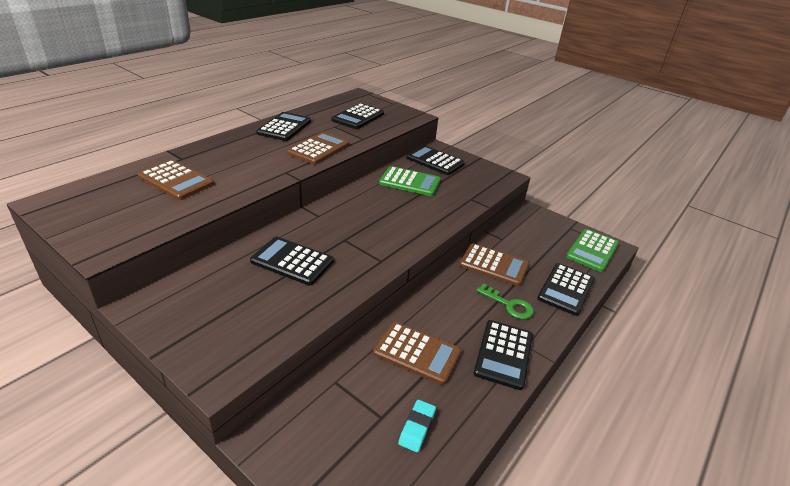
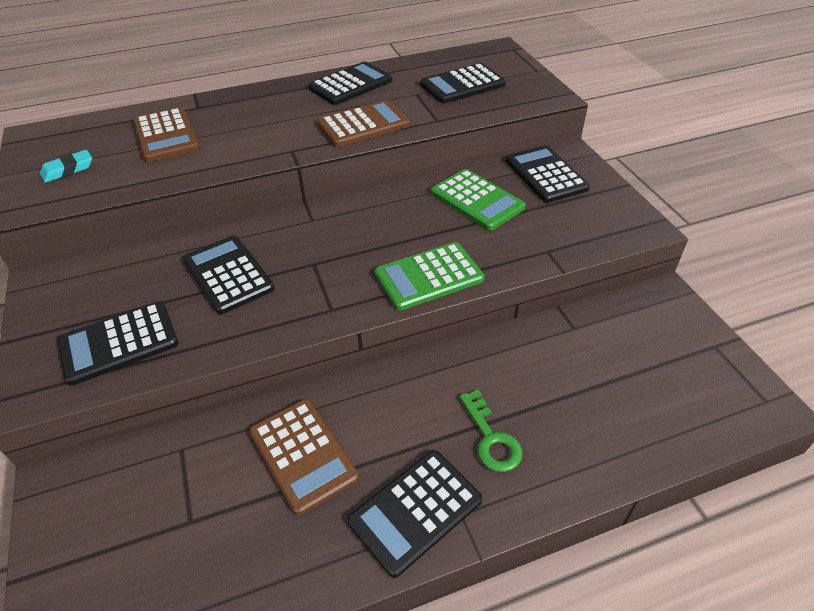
camera: 35 degrees right, 10 degrees up
(417, 428) = (216, 558): turquoise eraser -> turquoise eraser (68, 170)
(494, 265) = (523, 366): brown calculator -> none
(566, 289) = (609, 449): black calculator -> black calculator (119, 343)
(592, 250) = (721, 400): green calculator -> green calculator (428, 276)

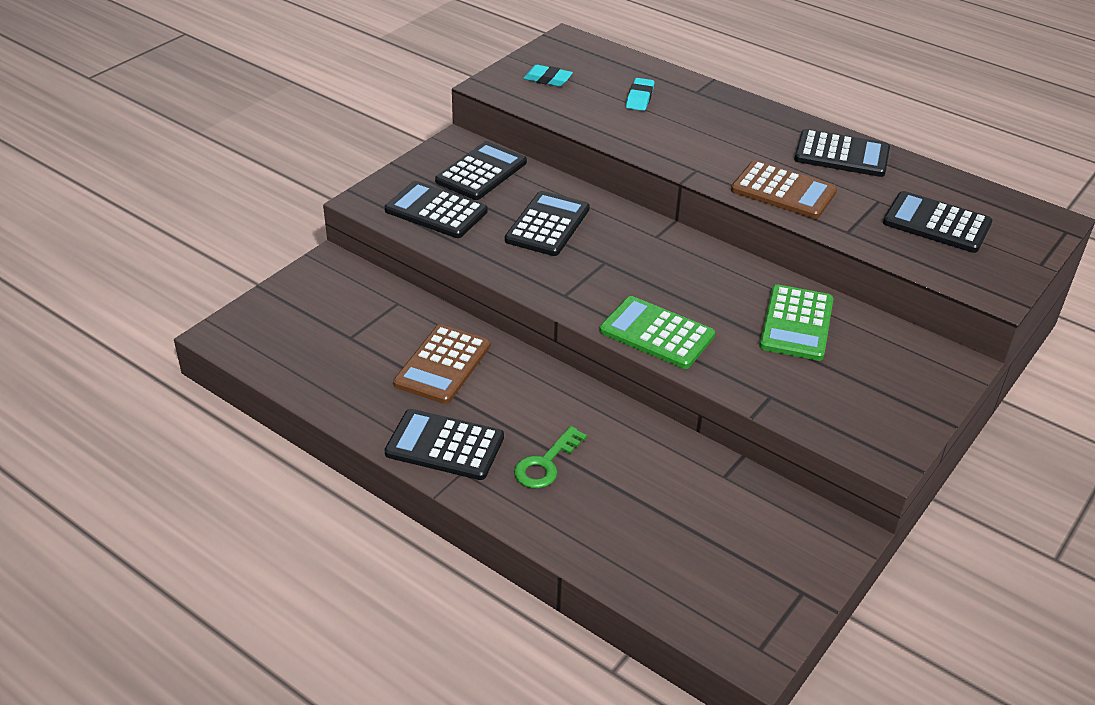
camera: 55 degrees right, 5 degrees down
(166, 135) = (640, 98): brown calculator -> turquoise eraser
(546, 174) = (896, 357): black calculator -> black calculator (481, 172)

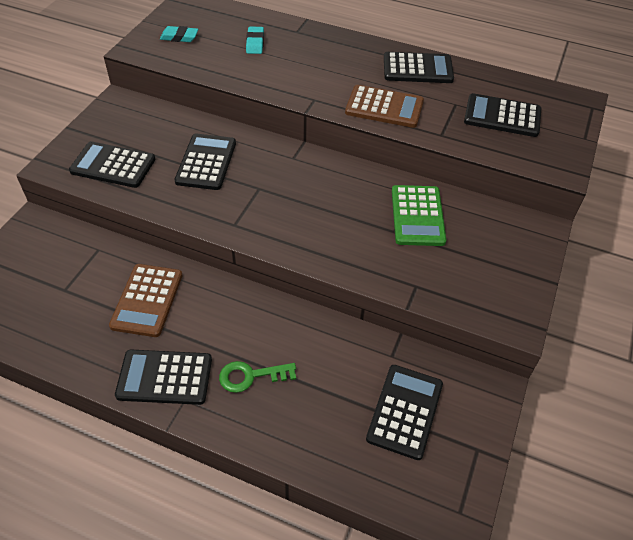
camera: 15 degrees left, 10 degrees up
(481, 172) = (143, 123): black calculator -> black calculator (405, 411)
(546, 464) = (251, 376): green key -> green key turned 60 degrees clockwise
(657, 333) = (315, 246): green calculator -> none

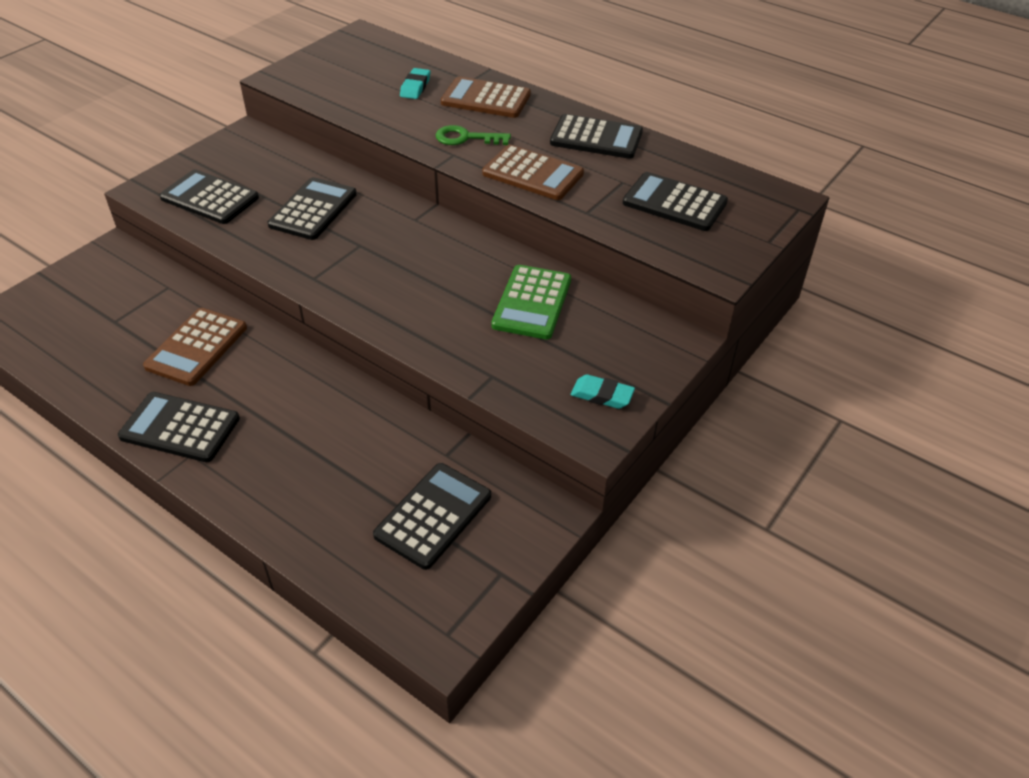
camera: 15 degrees right, 5 degrees down
(179, 37) = (332, 71): turquoise eraser -> turquoise eraser (602, 395)
(251, 376) = (274, 445): green key -> green key (466, 138)
(316, 46) = (486, 99): none -> brown calculator

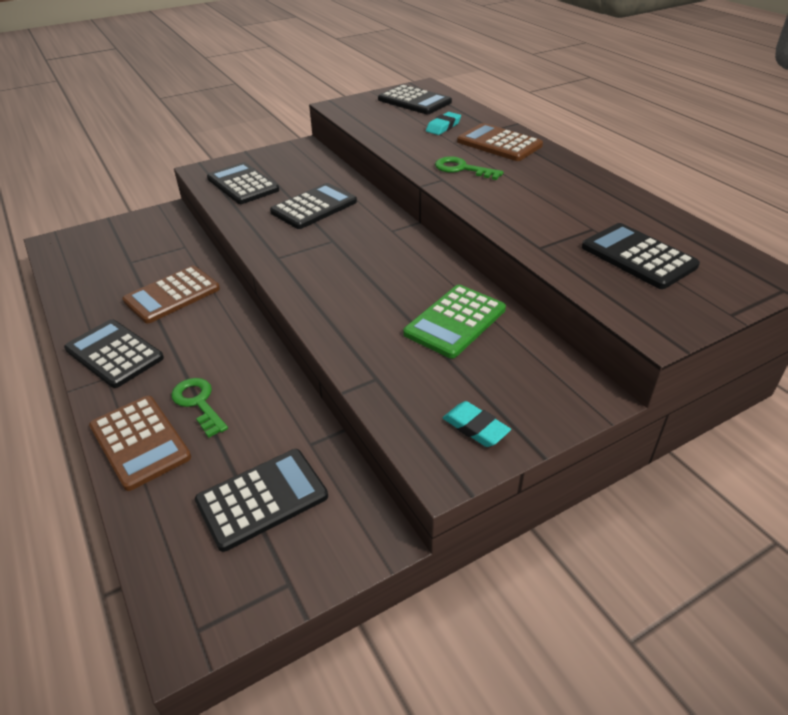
camera: 25 degrees right, 5 degrees down
(311, 450) = (198, 403): none -> green key
(532, 174) = (505, 206): brown calculator -> brown calculator (139, 442)
(596, 138) = (585, 188): black calculator -> black calculator (414, 101)

